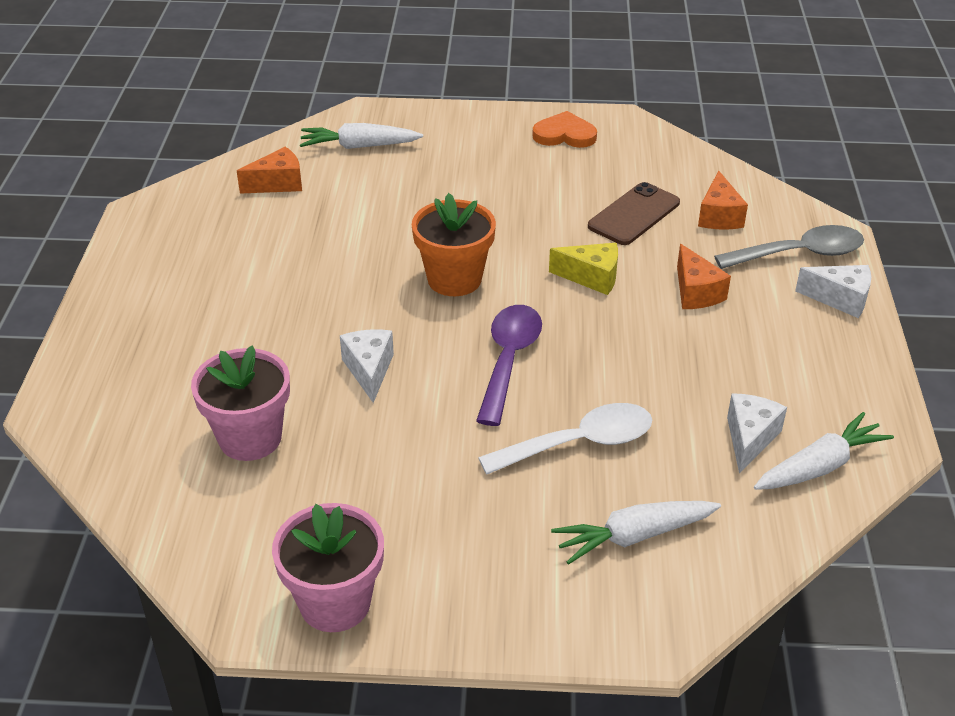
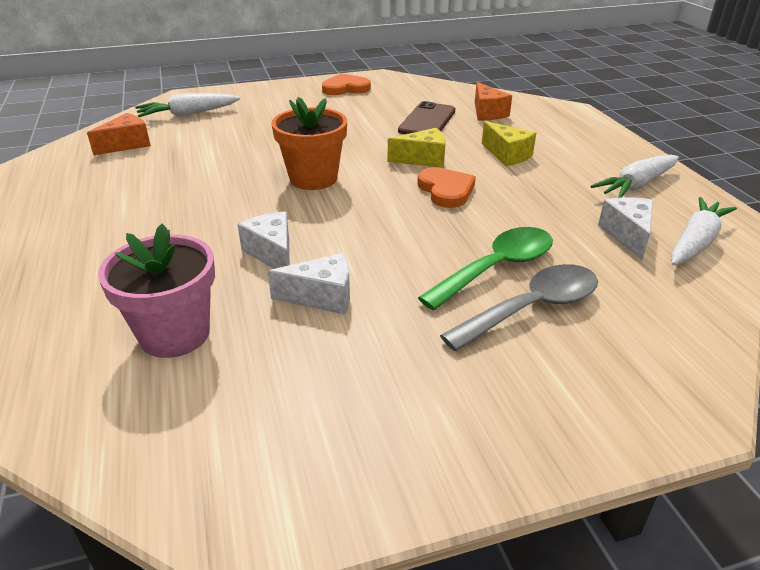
camera: 20 degrees left, 5 degrees down
(335, 603) = (348, 478): pink flower pot -> none
(509, 360) = (394, 222): purple spoon -> none
(579, 443) = (497, 268): white spoon -> green spoon
(590, 330) = (446, 190): none -> orange heart
(633, 537) = (600, 329): white carrot -> white carrot (636, 186)
(696, 292) = (507, 155): orange cheese -> yellow cheese
(799, 254) = (559, 123): grey spoon -> grey spoon (532, 308)
(840, 299) = (609, 142): white cheese -> white cheese (322, 297)

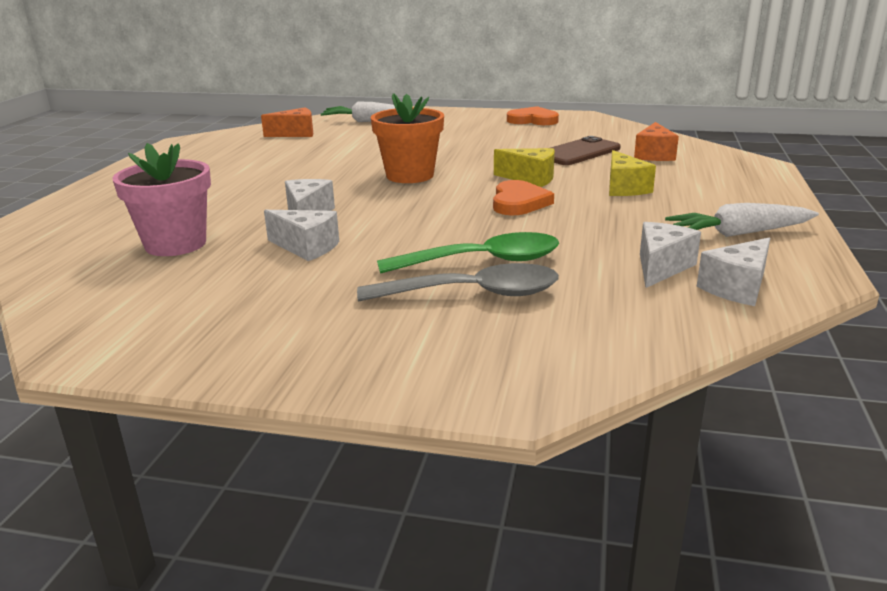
camera: 30 degrees right, 10 degrees down
(696, 242) = (737, 288): white carrot -> white cheese

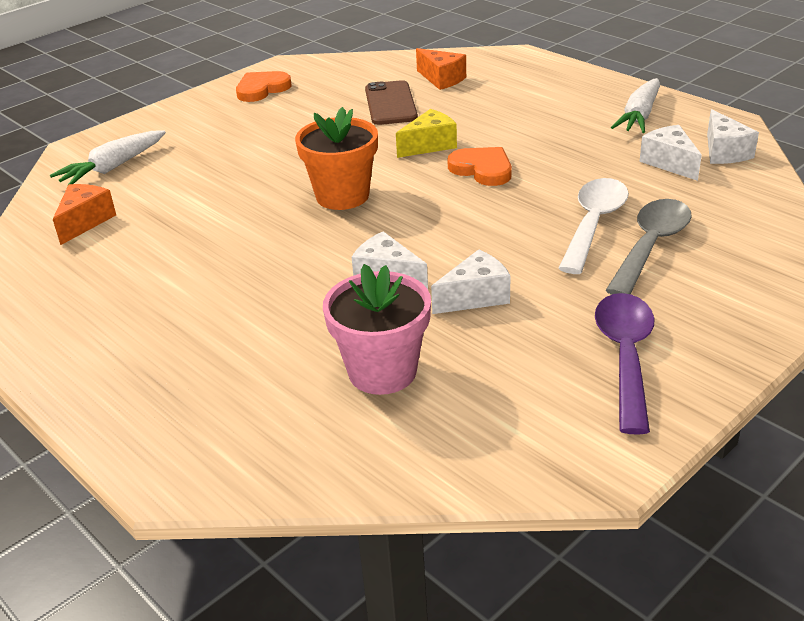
camera: 55 degrees left, 10 degrees up
(259, 324) = (625, 356): none -> purple spoon
(483, 261) = (593, 224): green spoon -> white spoon
(624, 188) = (503, 118): yellow cheese -> none

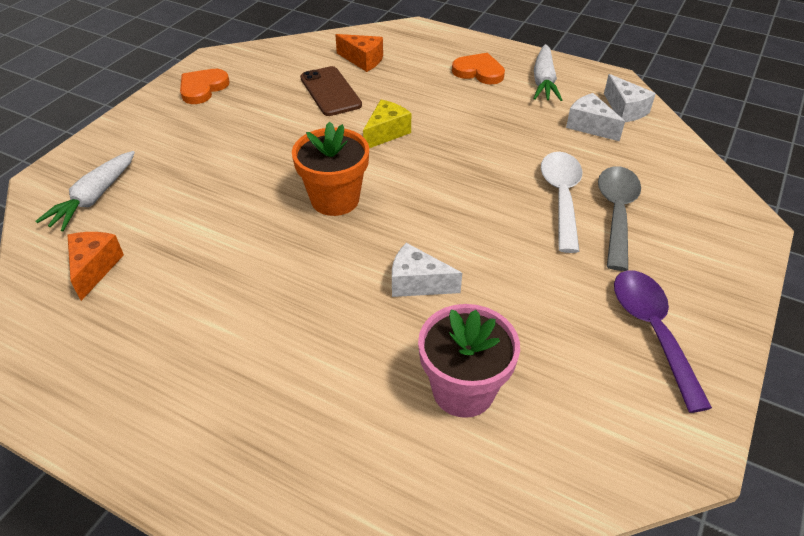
camera: 20 degrees left, 10 degrees up
(475, 297) = (503, 291): white cheese -> none
(482, 169) = (443, 153): orange heart -> orange heart (479, 72)

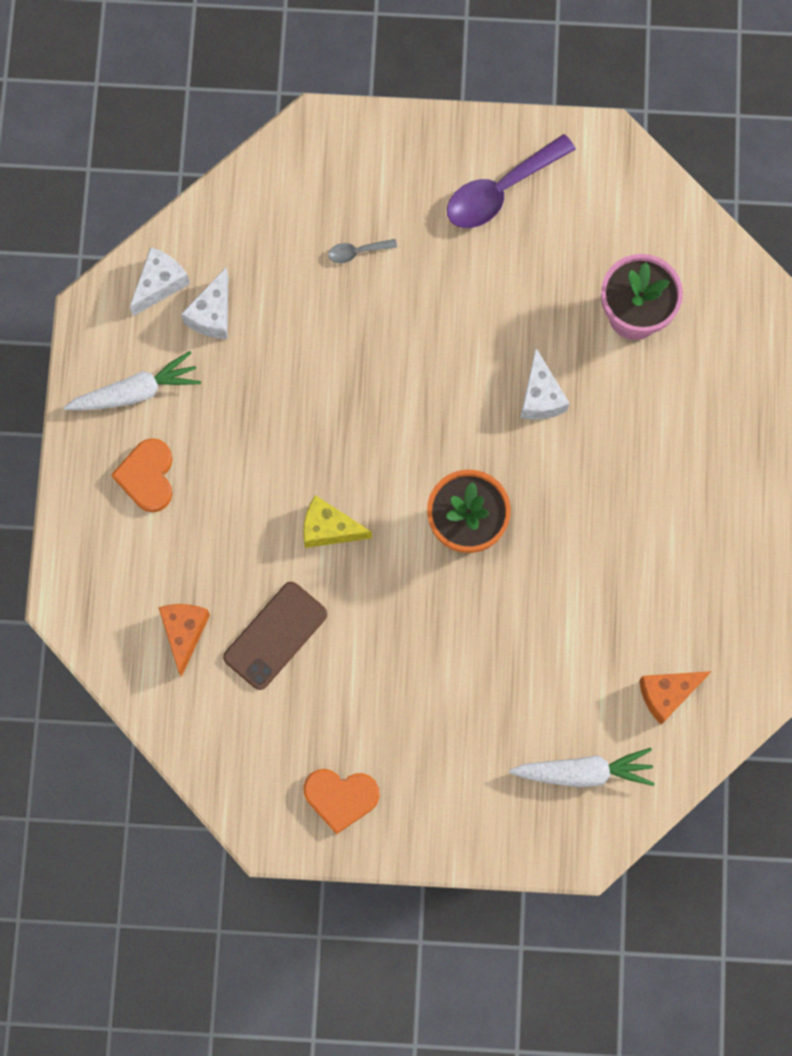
camera: 115 degrees left, 30 degrees up
(561, 197) = (356, 309): white spoon -> none
(616, 213) = (357, 252): grey spoon -> grey spoon, size x0.46

